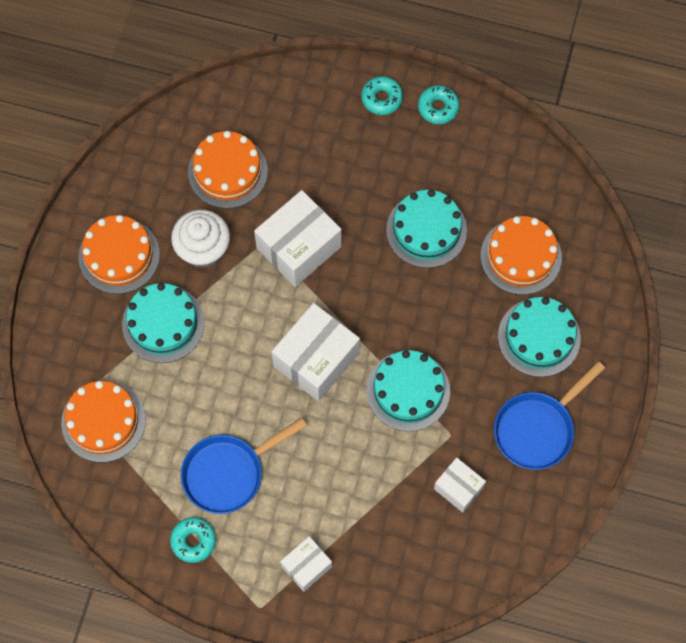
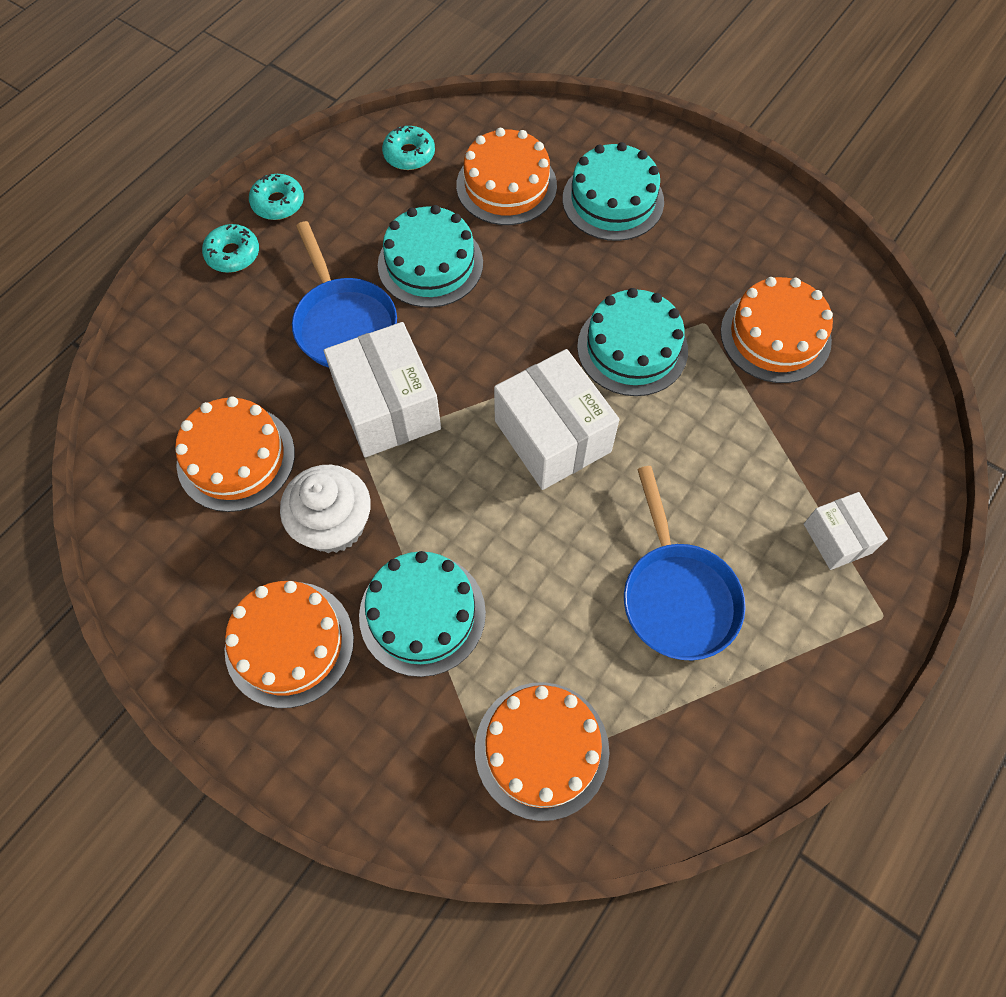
camera: 70 degrees left, 5 degrees down
(193, 541) = (765, 675): turquoise donut -> turquoise donut (409, 154)
(458, 488) = (775, 336): white box -> orange cake
(537, 429) = (724, 236): blue pan -> blue pan (344, 323)

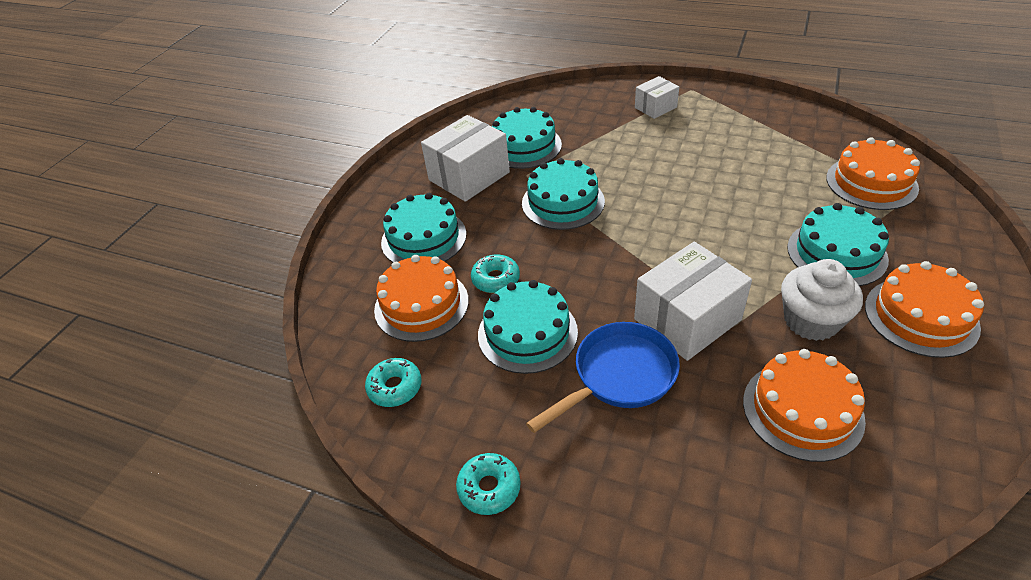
camera: 100 degrees left, 20 degrees down
(233, 254) = (575, 508): turquoise donut -> turquoise donut (496, 279)
(552, 436) = (657, 224): white box -> white box (469, 176)
(677, 595) = (733, 153): blue pan -> none
(775, 336) = (524, 146): orange cake -> turquoise cake

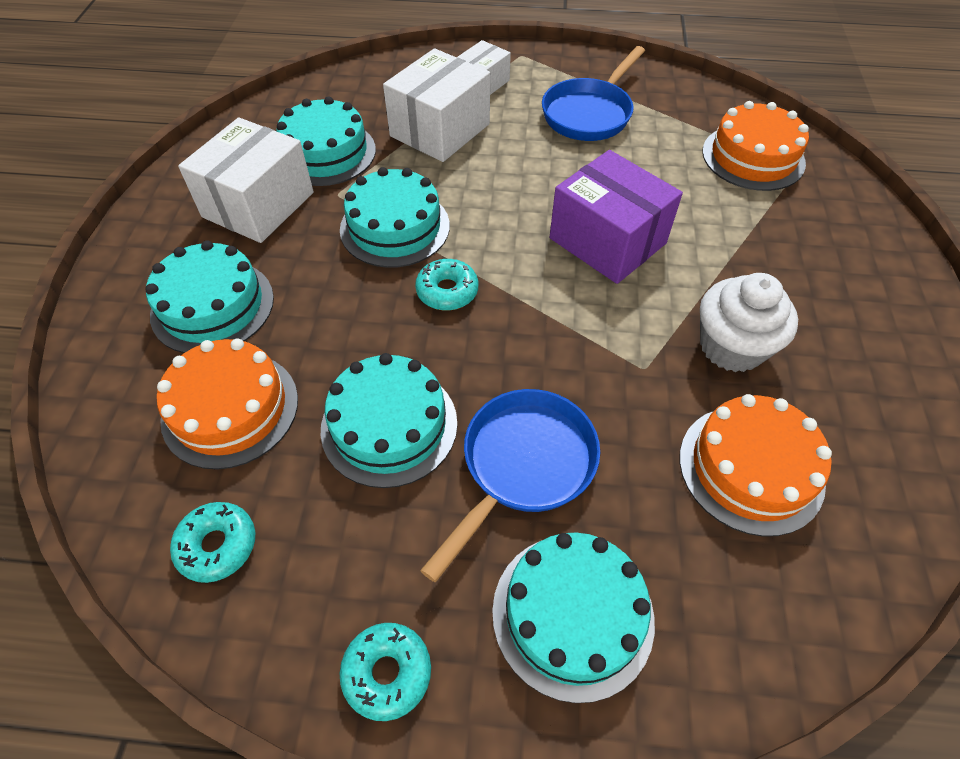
camera: 20 degrees left, 10 degrees up
(496, 279) = (328, 352): turquoise donut -> turquoise donut (447, 291)
(687, 319) = (588, 369): white box -> white box (440, 130)
(727, 231) = (607, 241): none -> purple box
(736, 137) = (589, 113): none -> blue pan
(836, 253) = (738, 252): turquoise cake -> turquoise cake (572, 614)
(921, 316) = (846, 320): orange cake -> none

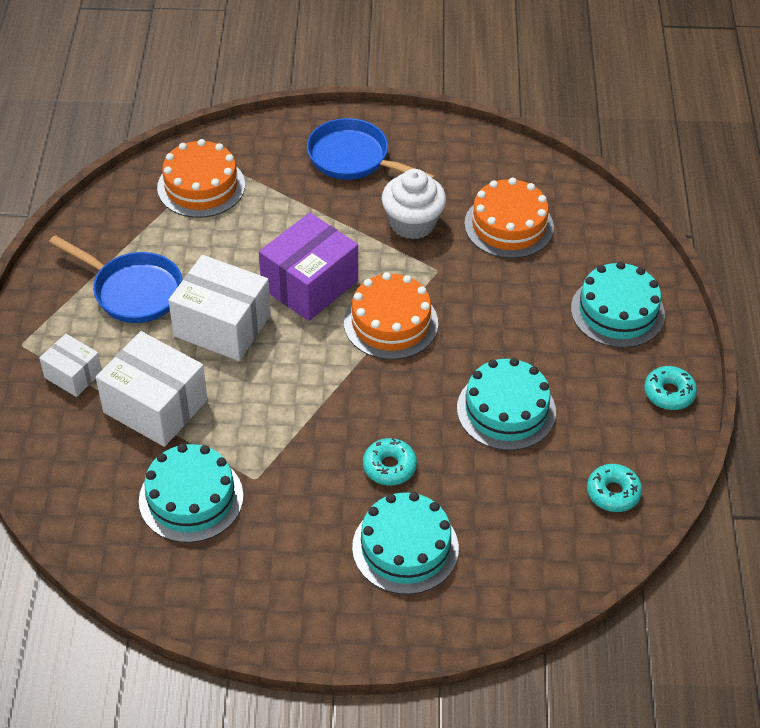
camera: 95 degrees left, 5 degrees down
(230, 409) = (506, 510): orange cake -> orange cake (390, 323)
(258, 205) = (272, 541): white box -> white box (222, 325)
(395, 227) = (300, 428): turquoise cake -> none
(447, 291) = (374, 385): turquoise donut -> turquoise donut (389, 467)
(523, 466) = (526, 335): blue pan -> blue pan (354, 158)

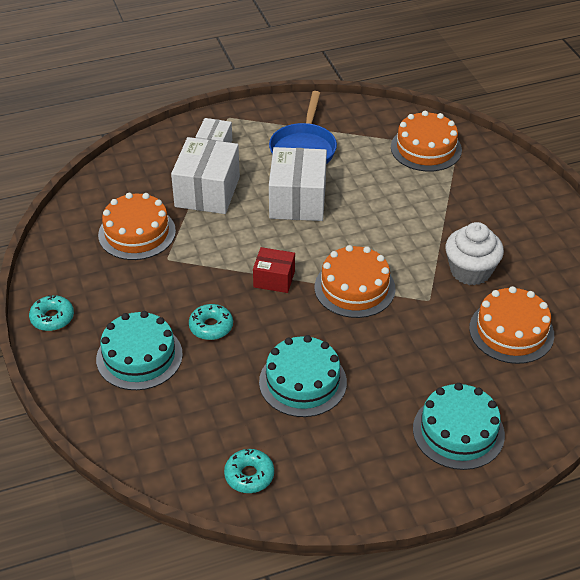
camera: 70 degrees right, 5 degrees down
(191, 498) = (137, 233): turquoise cake -> orange cake
(309, 284) = (365, 232): purple box -> none
(342, 387) = (274, 279): none -> red box
(354, 158) = (517, 217): blue pan -> none
(669, 393) = (382, 492): turquoise donut -> turquoise donut (52, 318)

